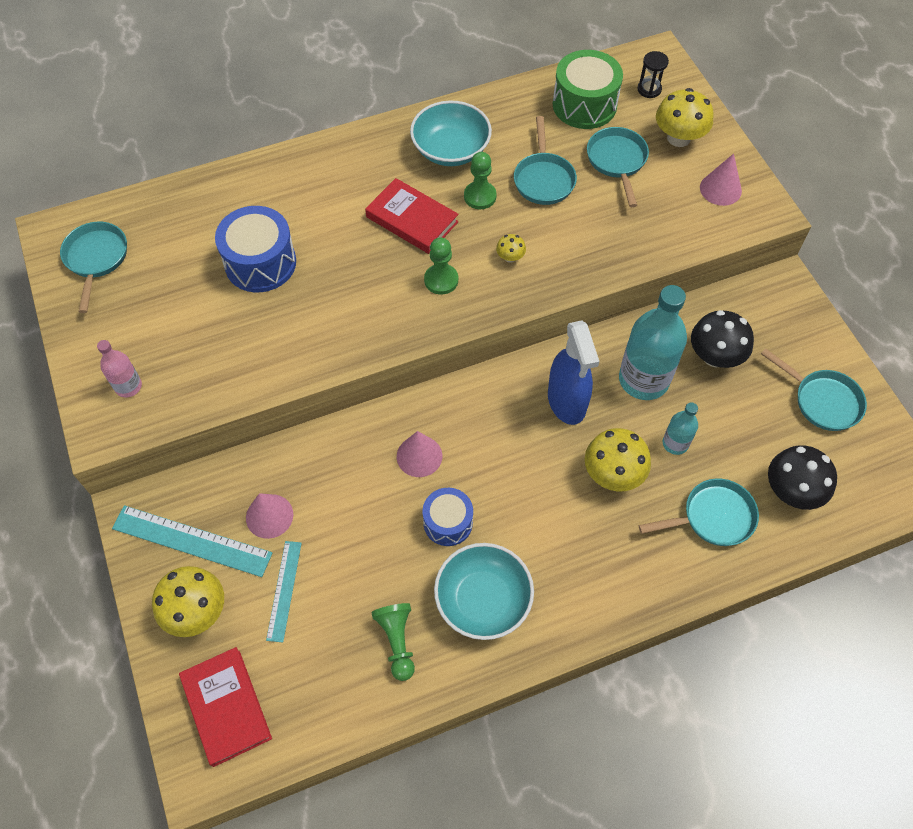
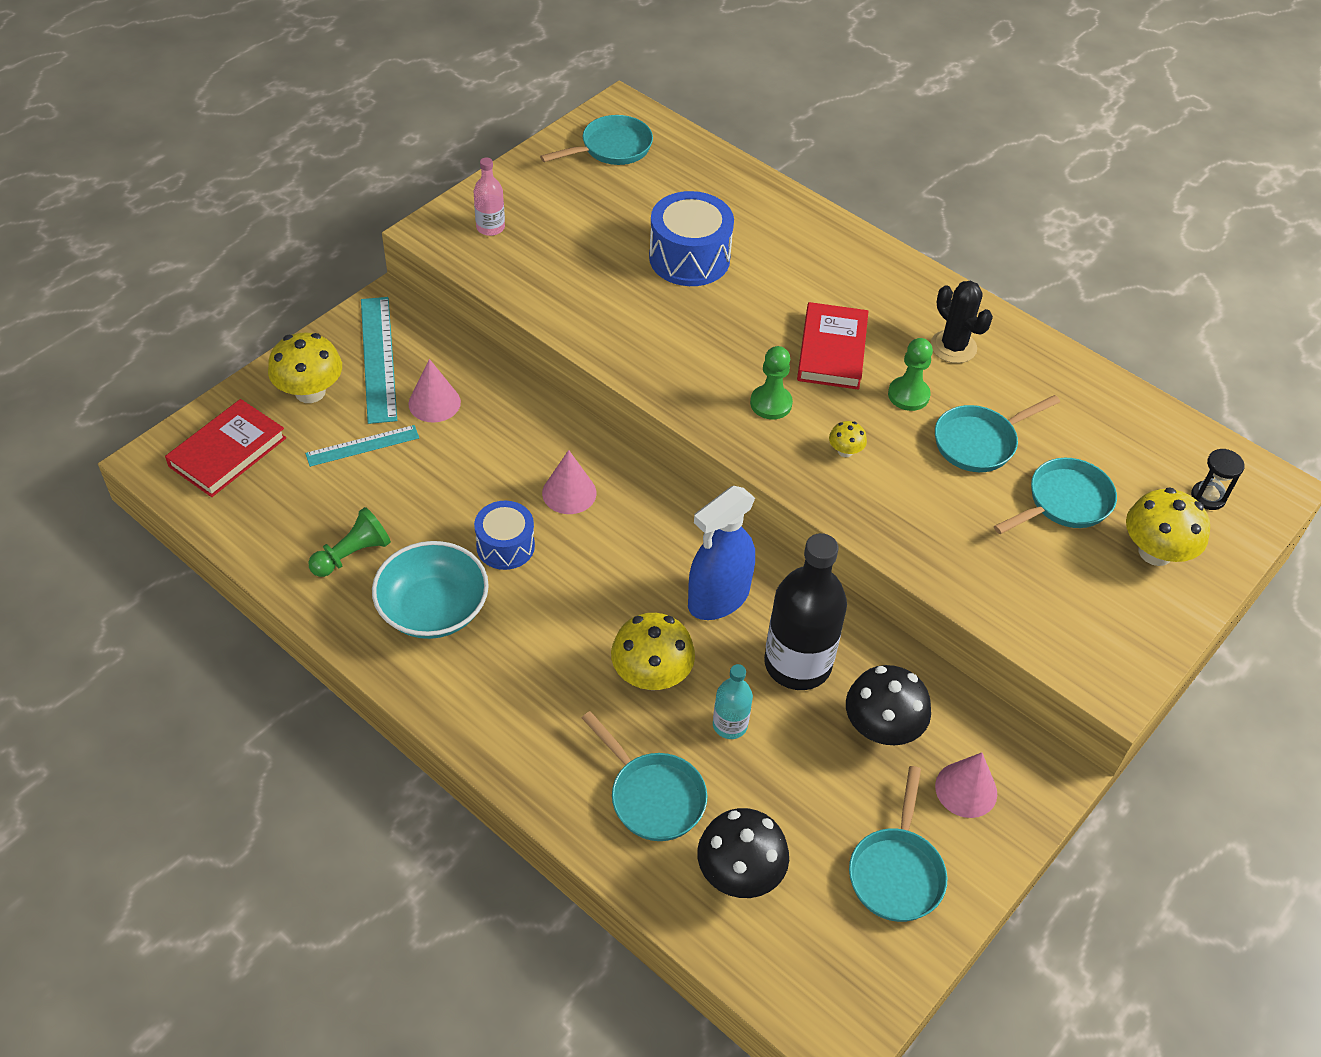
camera: 60 degrees right, 10 degrees down
(451, 149) = (953, 347): turquoise bowl -> black cactus
(584, 105) = (1125, 442): green drum -> none
(643, 379) = (797, 664): turquoise bottle -> black bottle
(720, 189) = (1109, 622): pink cone -> pink cone (966, 789)

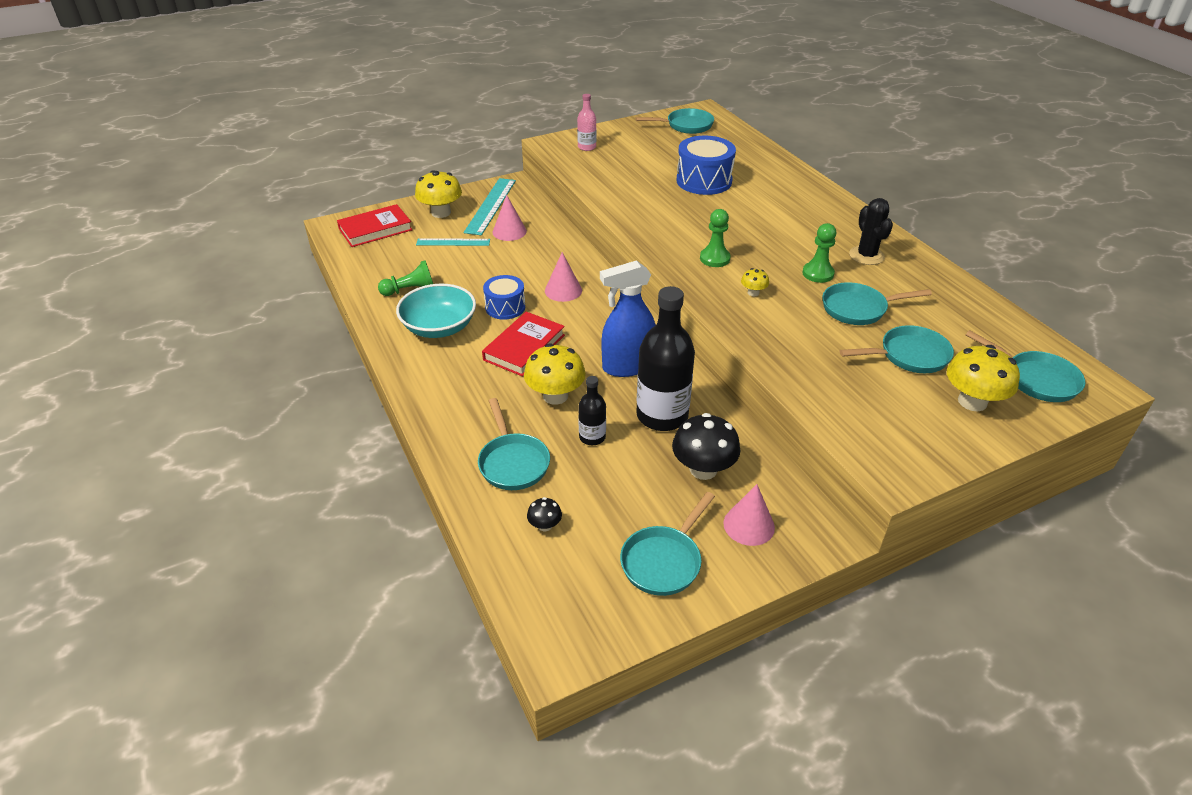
camera: 25 degrees right, 10 degrees down
(730, 725) = (592, 437): turquoise bottle -> black bottle
(739, 873) = (545, 525): black mushroom -> black mushroom, size x0.49
(831, 350) = (774, 241): red book -> red book (524, 347)
(1208, 497) = (1036, 379): black hourglass -> turquoise pan

